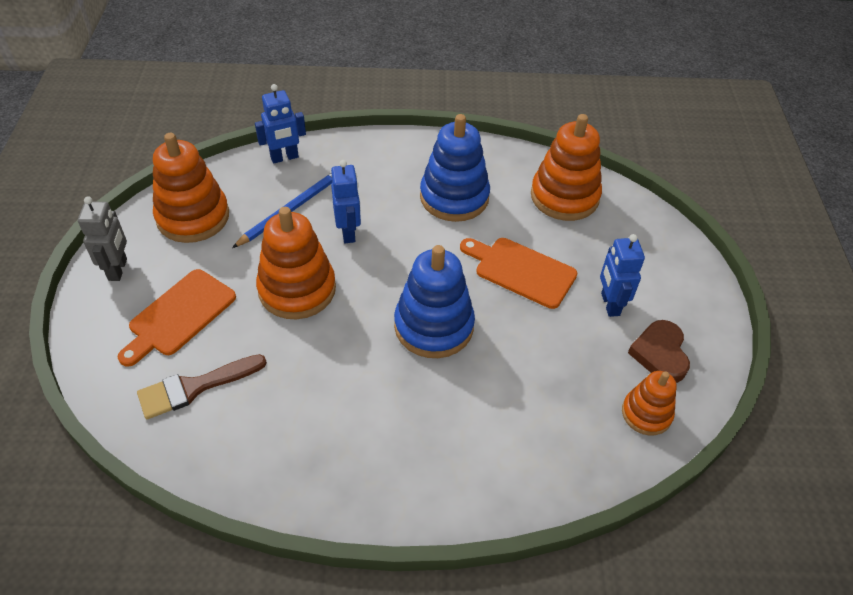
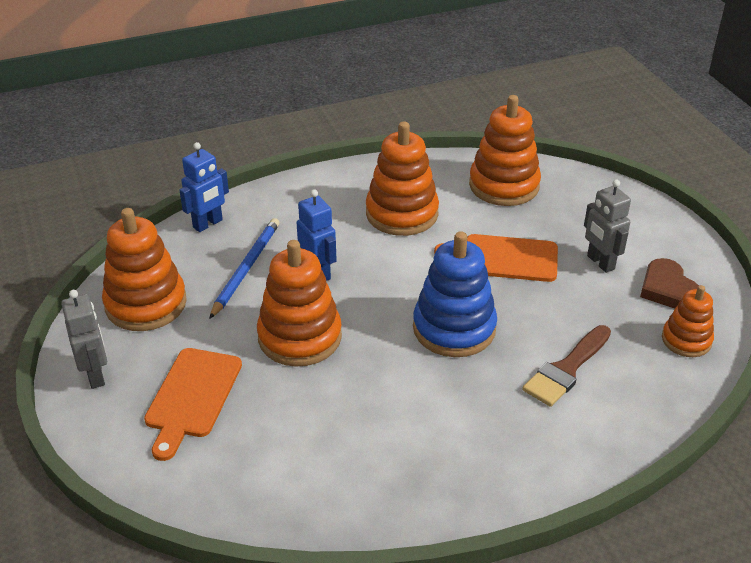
camera: 20 degrees left, 10 degrees down
(195, 387) = (253, 455): brown brush -> brown brush (566, 369)
(454, 197) = (402, 214): blue stacking toy -> orange stacking toy
(609, 304) = (600, 262): blue robot -> grey robot

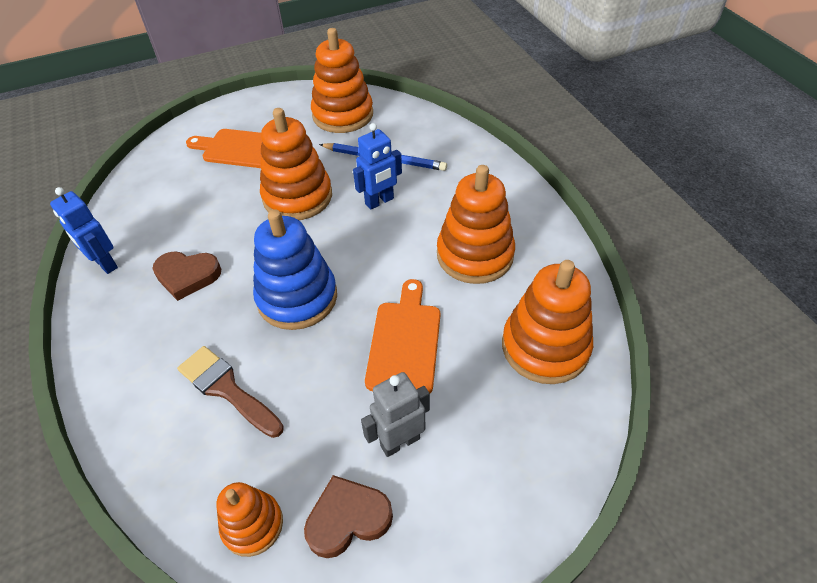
camera: 90 degrees right, 10 degrees up
(96, 375) = (271, 105): grey robot -> none
(208, 224) = (443, 132): blue robot -> blue robot (105, 263)
(422, 421) = (187, 276): none -> brown heart

